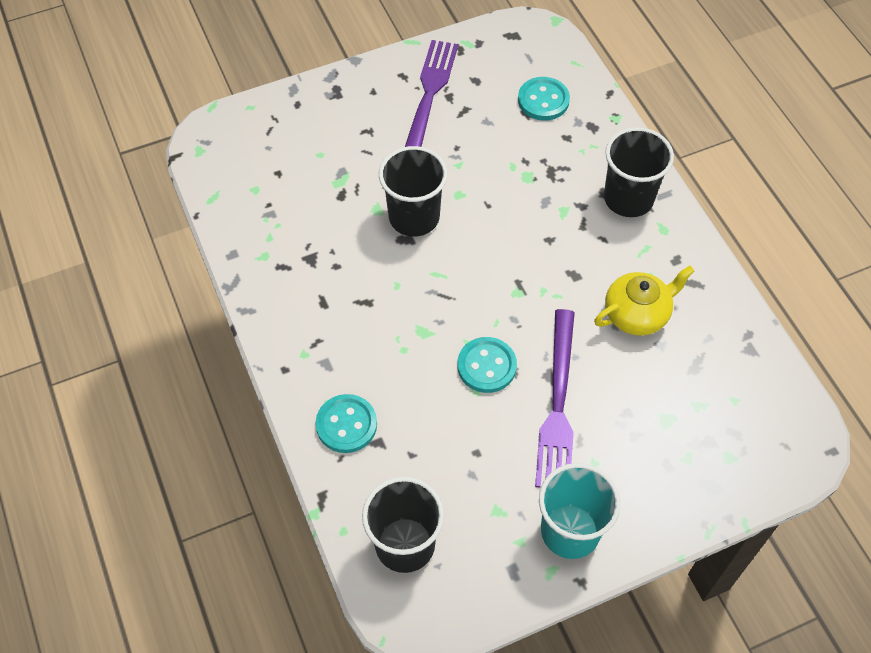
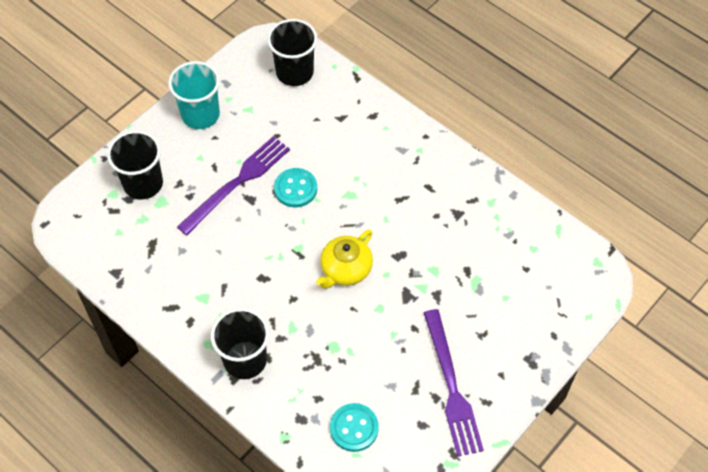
camera: 155 degrees right, 0 degrees up
(346, 425) = (366, 120): turquoise button -> none
(414, 217) = (402, 275): black cup -> black cup (143, 184)
(558, 405) = (237, 183): purple fork -> purple fork turned 60 degrees clockwise
(637, 314) = (205, 266): yellow teapot -> yellow teapot (345, 269)

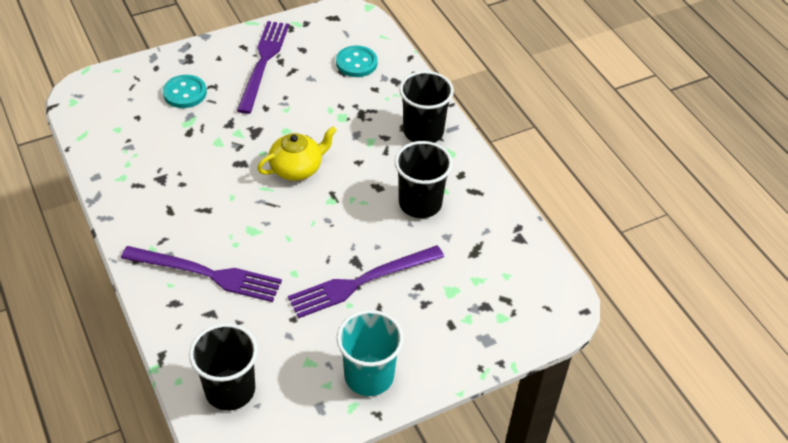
camera: 160 degrees left, 10 degrees down
(143, 184) = (464, 317): black cup -> black cup (420, 203)
(295, 189) = (304, 255): turquoise button -> turquoise button (185, 93)
(363, 145) = (207, 274): none -> purple fork

